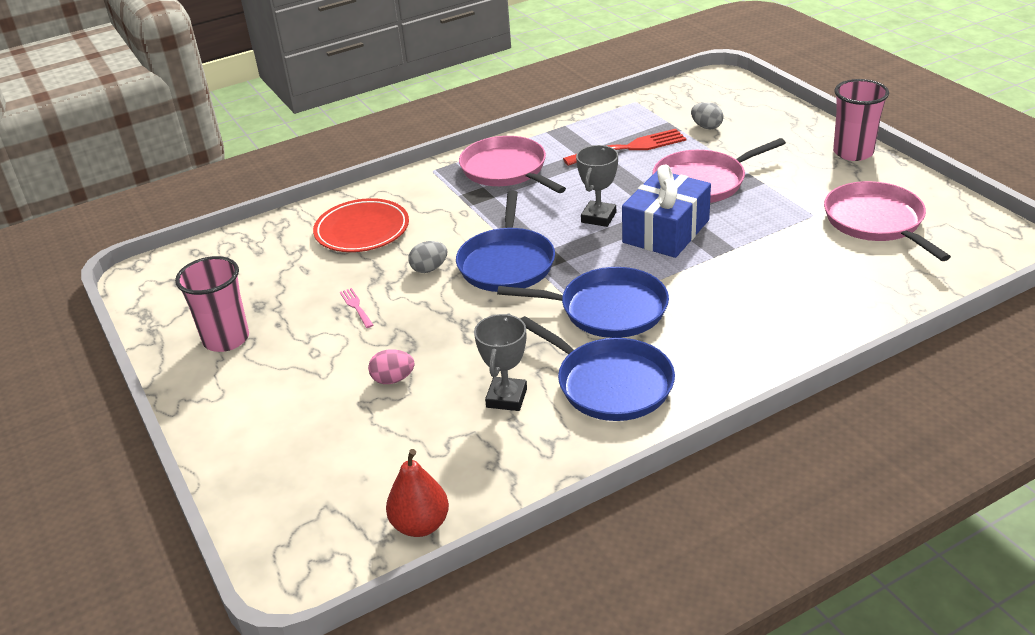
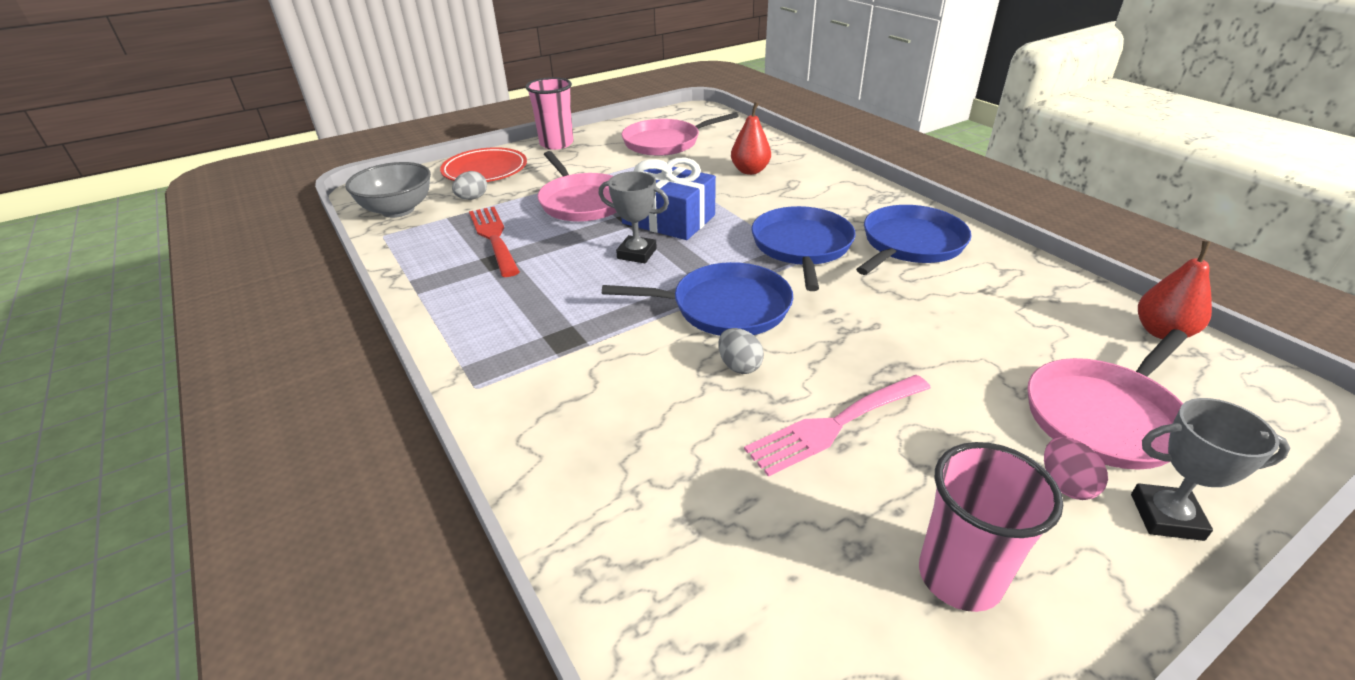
camera: 95 degrees left, 0 degrees up
(356, 306) = (834, 425): pink fork -> pink fork, size x2.14
(362, 230) = (636, 446): red plate -> red plate (485, 170)
(393, 379) = (967, 373): pink egg -> pink egg (1065, 484)
(506, 170) = (506, 319): pink pan -> pink pan (1105, 416)
(506, 398) = (958, 295): grey trophy -> grey trophy (1166, 517)
(681, 98) = (398, 210): none -> grey bowl
(796, 283) = (750, 171): none -> red pear

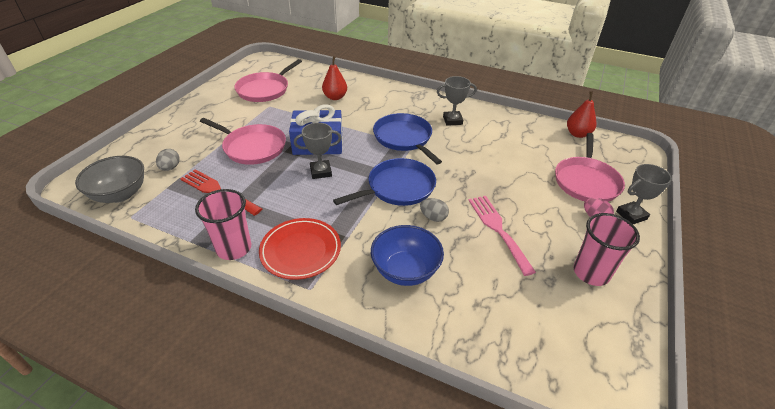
camera: 35 degrees left, 5 degrees up
(485, 170) = (156, 143): red plate -> red plate (300, 251)
(556, 144) = (189, 109): pink cup -> pink cup (234, 248)
(622, 420) = (405, 270): none -> blue bowl
(834, 425) = (498, 229): pink fork -> pink fork turned 135 degrees clockwise
(910, 244) = (452, 120): blue pan -> grey trophy

